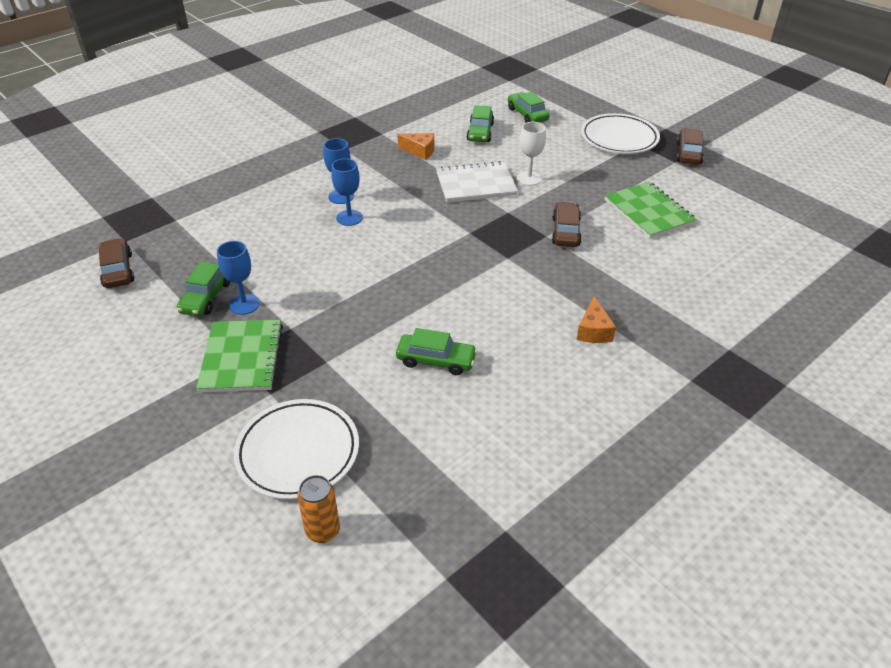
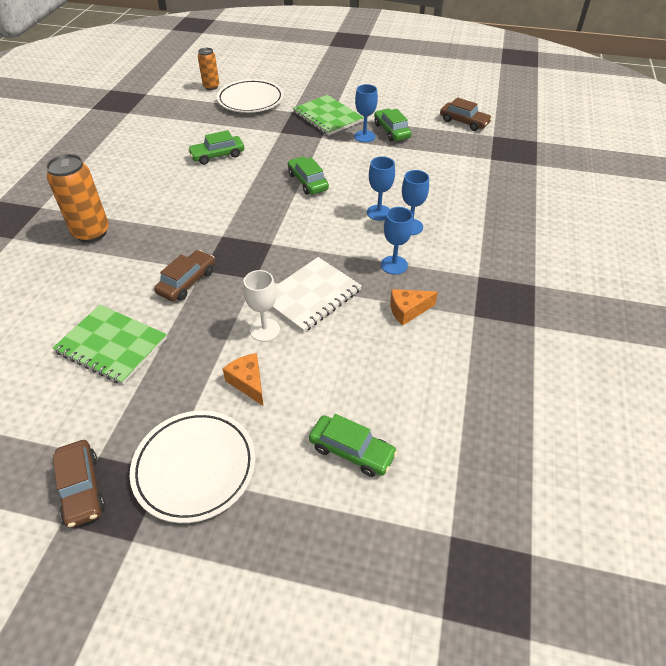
camera: 145 degrees right, 5 degrees up
(392, 178) = (394, 265): none -> blue goblet
(480, 132) = (377, 377): green car -> green car (308, 182)
(566, 231) = (187, 282): brown car -> brown car turned 120 degrees counterclockwise
(593, 331) = (122, 210): orange cheese -> orange cheese (248, 382)
(637, 317) = (91, 233): none -> orange can

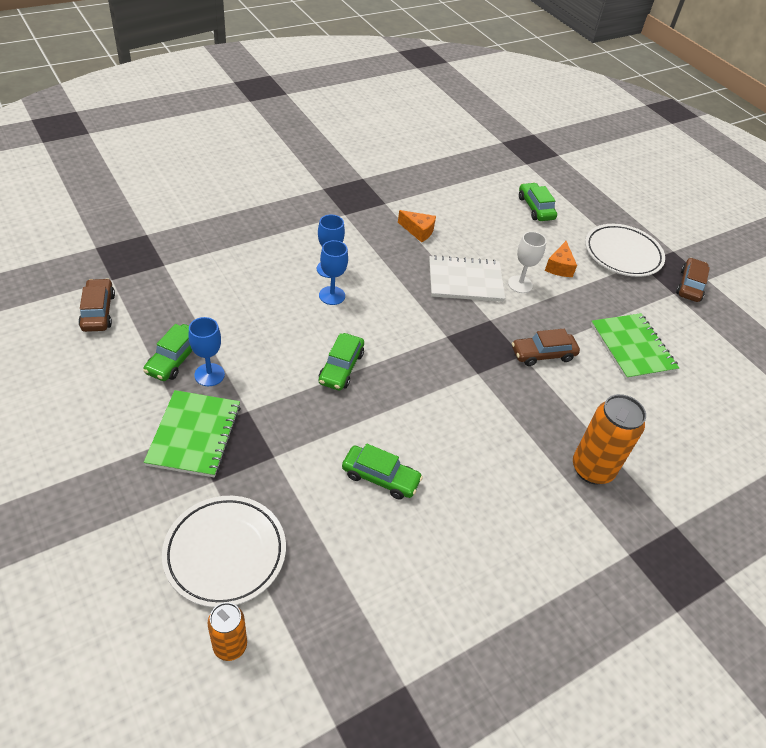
camera: 140 degrees left, 0 degrees up
(394, 265) = (384, 257): blue goblet -> none

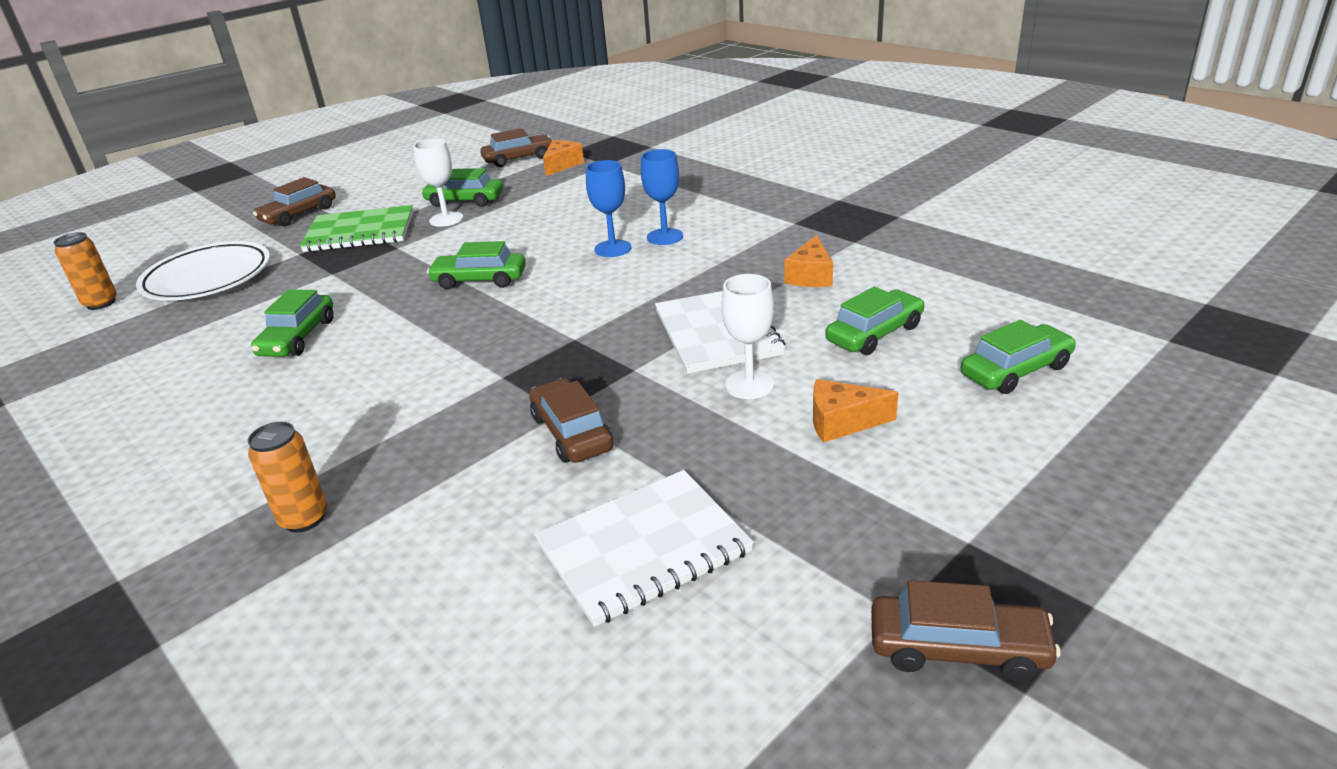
camera: 85 degrees right, 15 degrees down
(107, 484) = (299, 214): none -> brown car
(143, 289) = (562, 165): none -> orange cheese
(209, 375) = (446, 219): blue goblet -> white goblet
(489, 232) = (874, 333): none -> green car
(592, 469) = (304, 519): orange can -> orange can, size x0.60
(622, 254) = (977, 508): white plate -> none
(632, 348) = (643, 548): green notebook -> white notebook

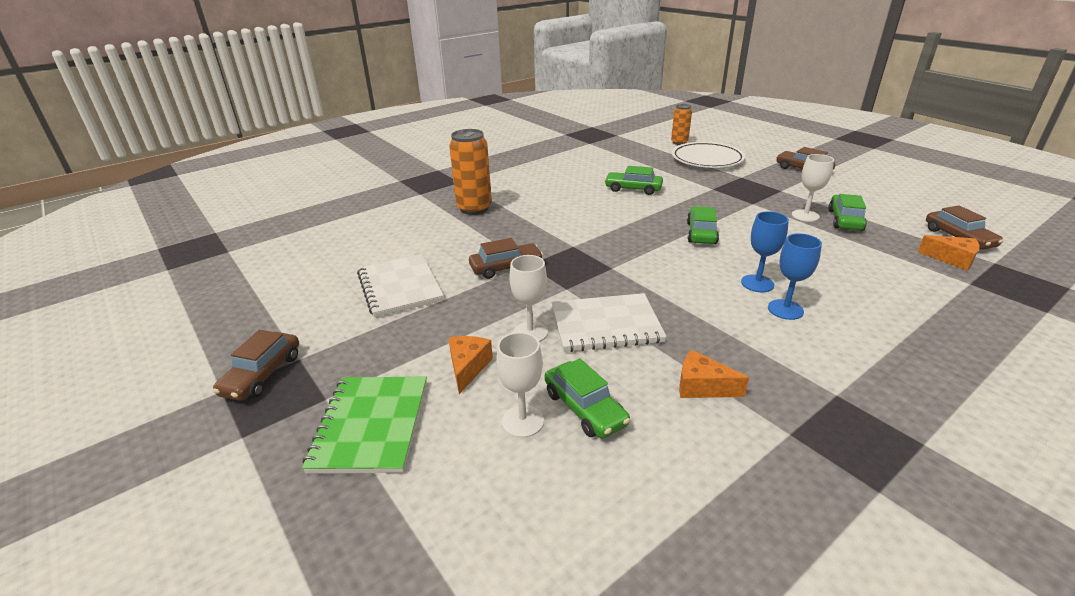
camera: 95 degrees right, 0 degrees up
(304, 519) = (474, 208): orange can -> orange can, size x1.66
(360, 232) = (776, 190): green notebook -> green notebook (371, 425)
(915, 368) = (522, 421): none -> white goblet
(1016, 371) = (494, 488): green car -> none

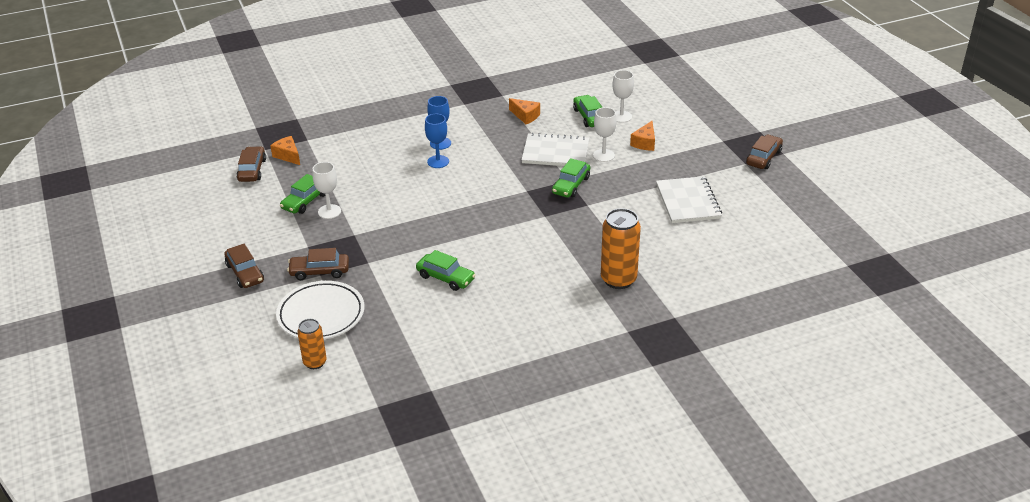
camera: 165 degrees left, 5 degrees up
(371, 425) = (696, 126): green notebook -> none
(506, 267) = (605, 204): brown car -> brown car (319, 271)
(701, 233) = (433, 209): green car -> green car (571, 185)

